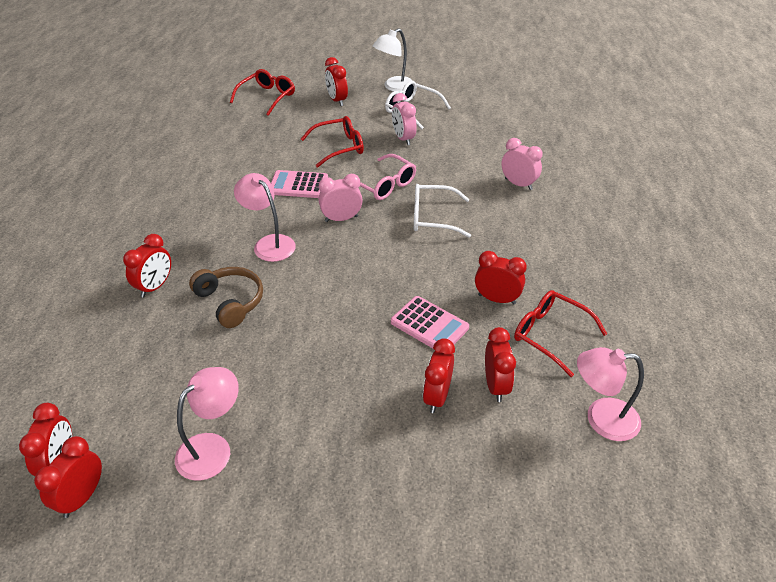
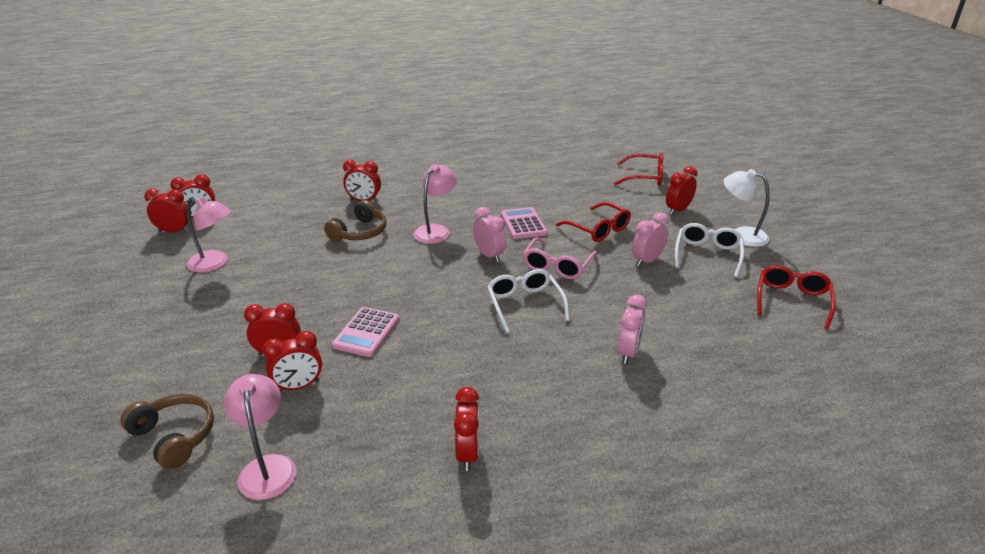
camera: 70 degrees right, 10 degrees down
(497, 299) = (418, 368): red clock -> red clock (468, 453)
(544, 492) = (174, 436): none -> brown headphones
(550, 335) = (378, 413): red glasses -> red glasses (792, 301)

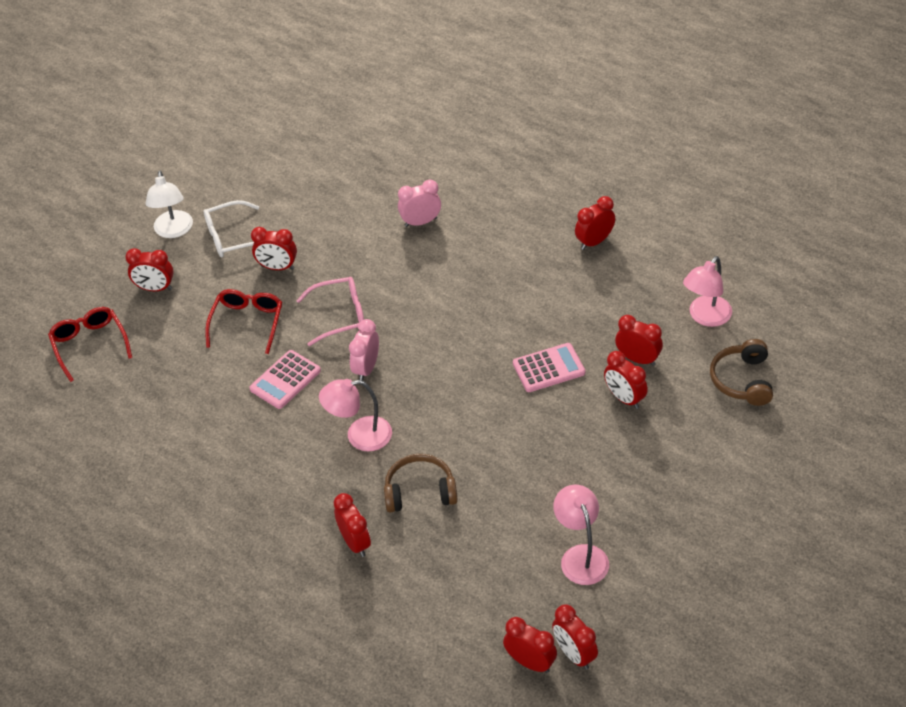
camera: 125 degrees left, 15 degrees up
(525, 305) = (418, 303): white glasses -> none
(647, 260) = (277, 267): pink clock -> red clock
(792, 301) = (266, 170): red glasses -> none

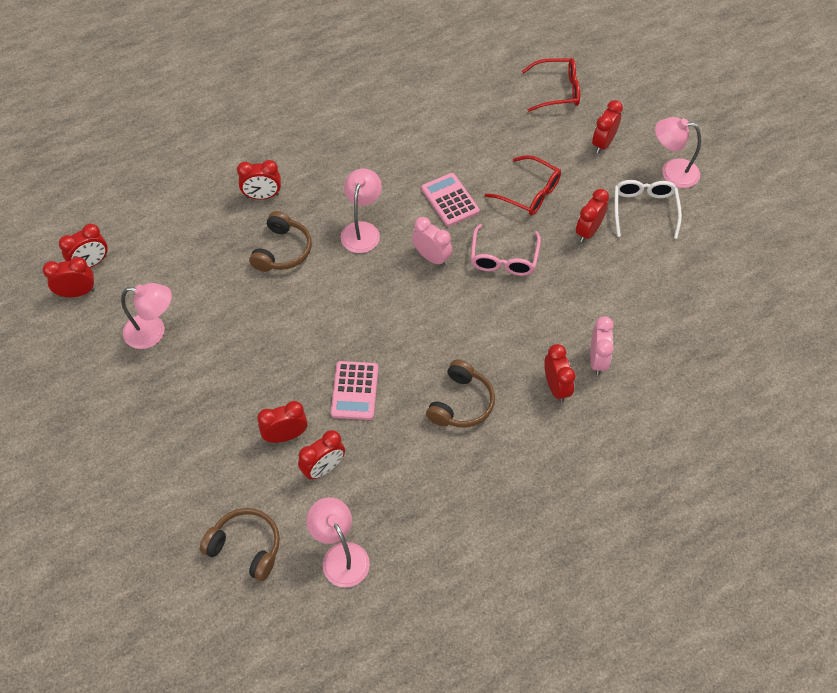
camera: 110 degrees right, 10 degrees up
(174, 231) = (672, 172): white lamp -> pink lamp
(516, 293) = (461, 403): none -> brown headphones
(594, 242) = (496, 502): red clock -> red clock (556, 387)

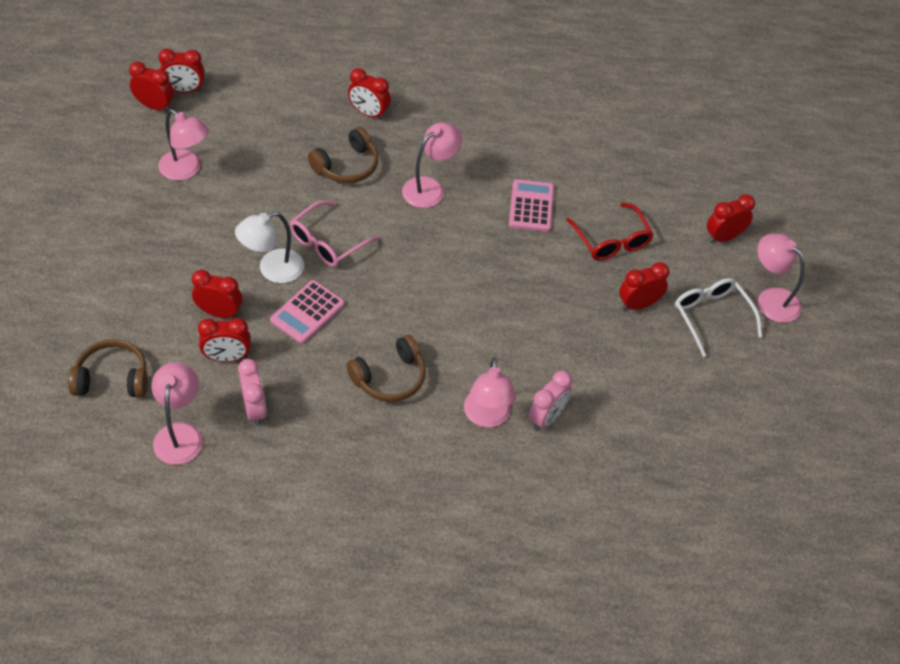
camera: 30 degrees right, 5 degrees down
(246, 547) = (112, 378): brown headphones -> brown headphones turned 60 degrees counterclockwise
(297, 373) = (272, 270): none -> white lamp
(431, 257) = (471, 244): pink clock -> pink clock (254, 409)
(504, 258) = (537, 282): pink glasses -> pink glasses (328, 242)
(556, 387) = (487, 417): red clock -> pink lamp
(557, 90) = (719, 168): red glasses -> none
(644, 210) = (711, 317): white glasses -> white glasses turned 60 degrees counterclockwise

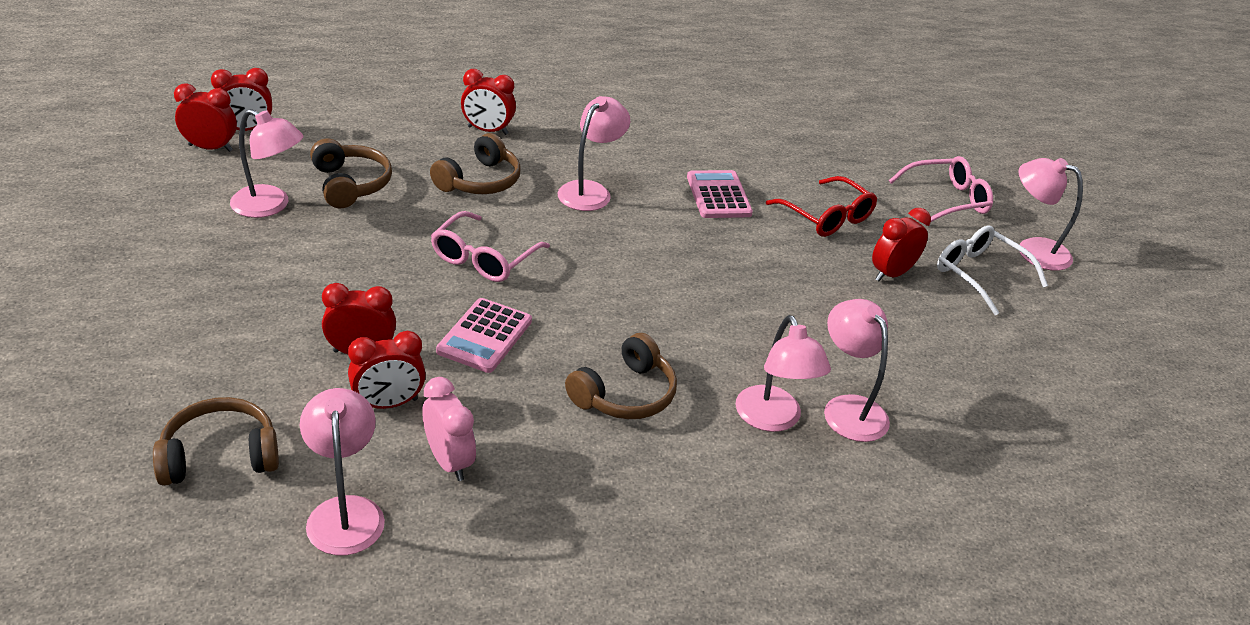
camera: 15 degrees left, 15 degrees down
(249, 156) = (350, 184): none -> brown headphones
(272, 270) = (420, 296): white lamp -> none
(546, 418) = (848, 408): pink clock -> pink lamp
(723, 237) = (946, 200): red clock -> pink glasses

